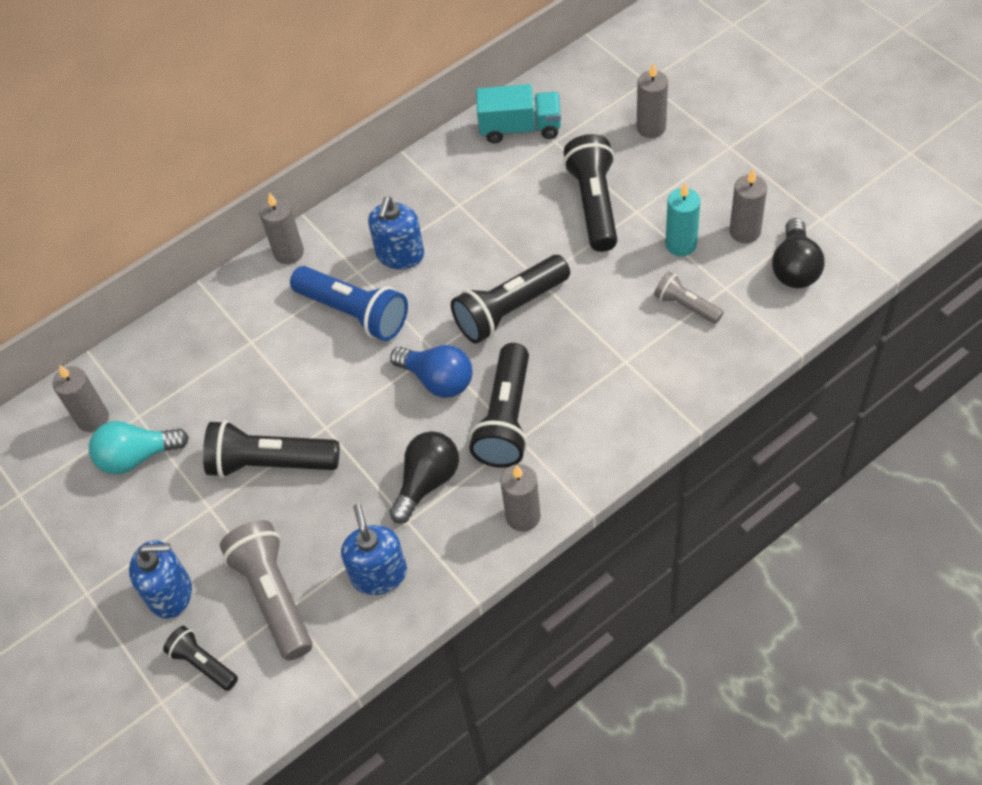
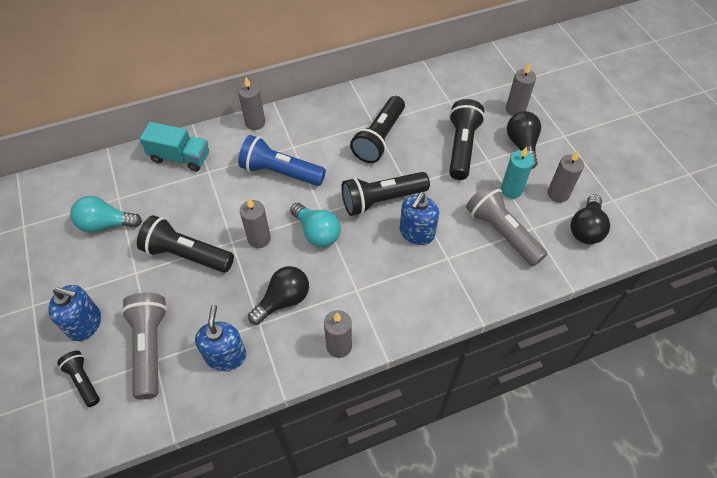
camera: 10 degrees right, 0 degrees up
(93, 419) = (90, 191): grey candle -> grey candle (259, 239)
(354, 313) = (280, 172): blue flashlight -> blue flashlight turned 150 degrees clockwise
(400, 255) = (324, 144): blue soap dispenser -> blue soap dispenser (416, 233)
(438, 380) = (317, 232): blue light bulb -> turquoise light bulb
(506, 419) = (352, 273): black flashlight -> black flashlight (379, 138)
(520, 128) = (430, 87): turquoise truck -> turquoise truck (180, 157)
(676, 177) = (522, 145): none -> black light bulb
(686, 306) = (502, 232): grey flashlight -> grey flashlight, size x1.80

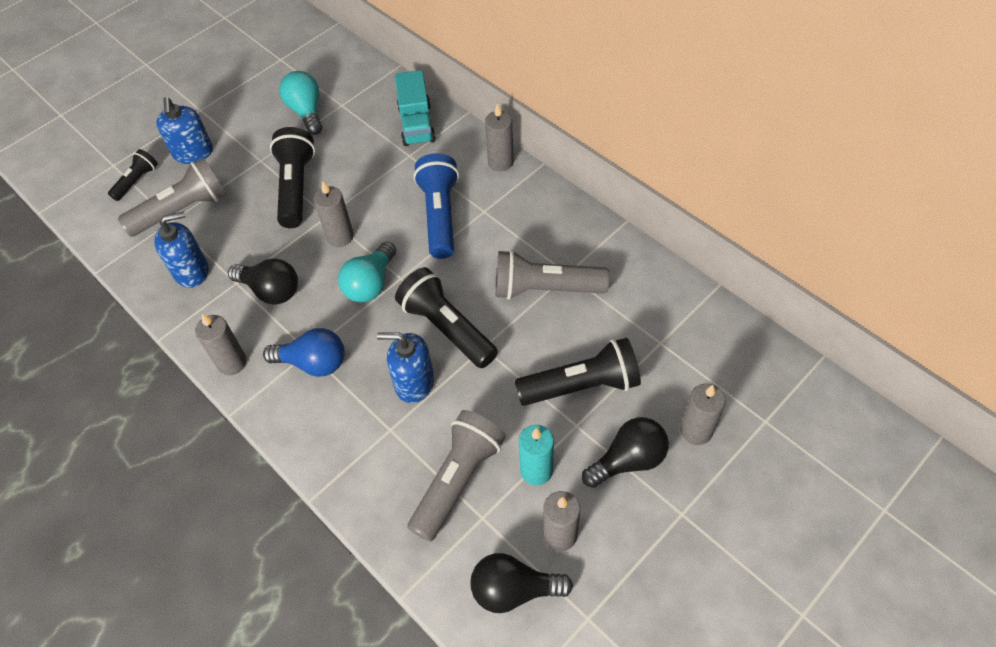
camera: 70 degrees right, 0 degrees up
(368, 289) = (313, 363): none -> blue light bulb
(379, 138) = (545, 289): black flashlight -> grey flashlight

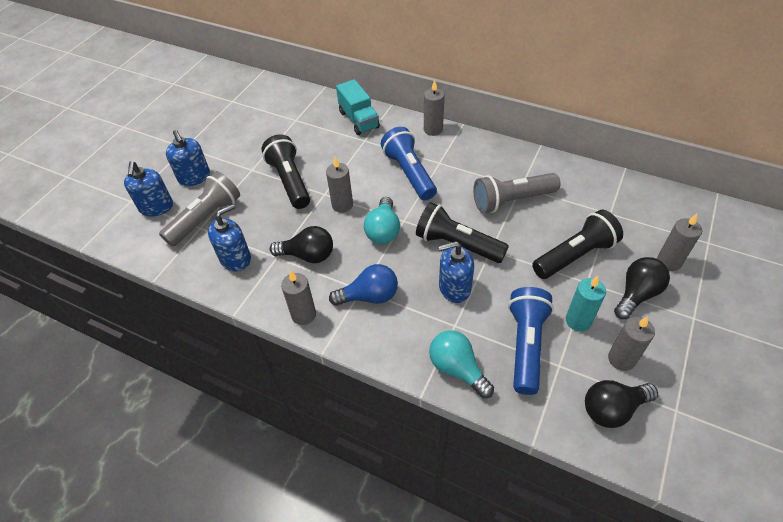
camera: 20 degrees left, 5 degrees down
(136, 181) = (156, 207): black flashlight -> blue soap dispenser
(306, 111) = (271, 130): turquoise light bulb -> turquoise light bulb (457, 369)
(457, 480) = (526, 345): grey flashlight -> blue flashlight

